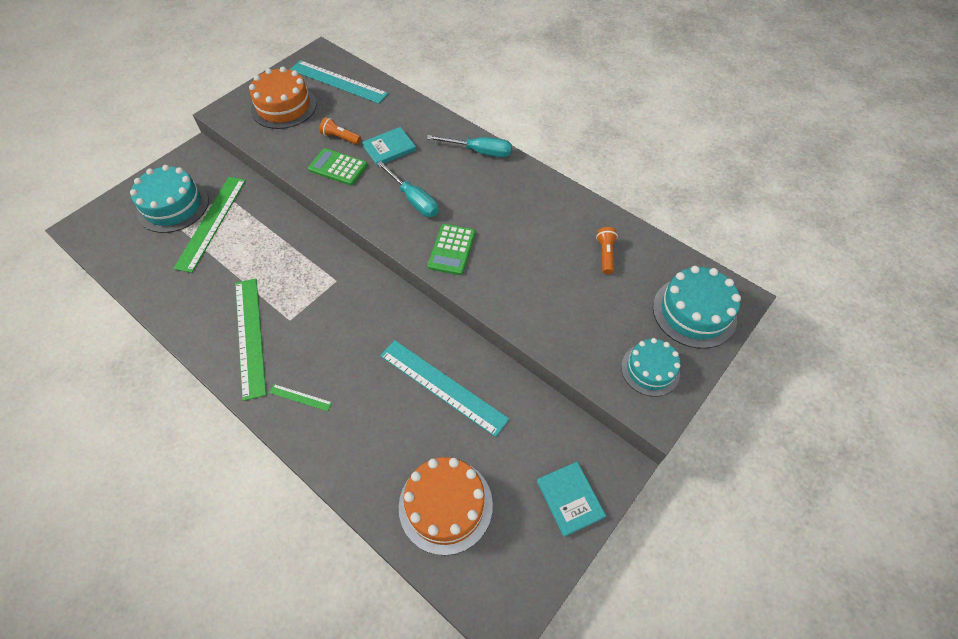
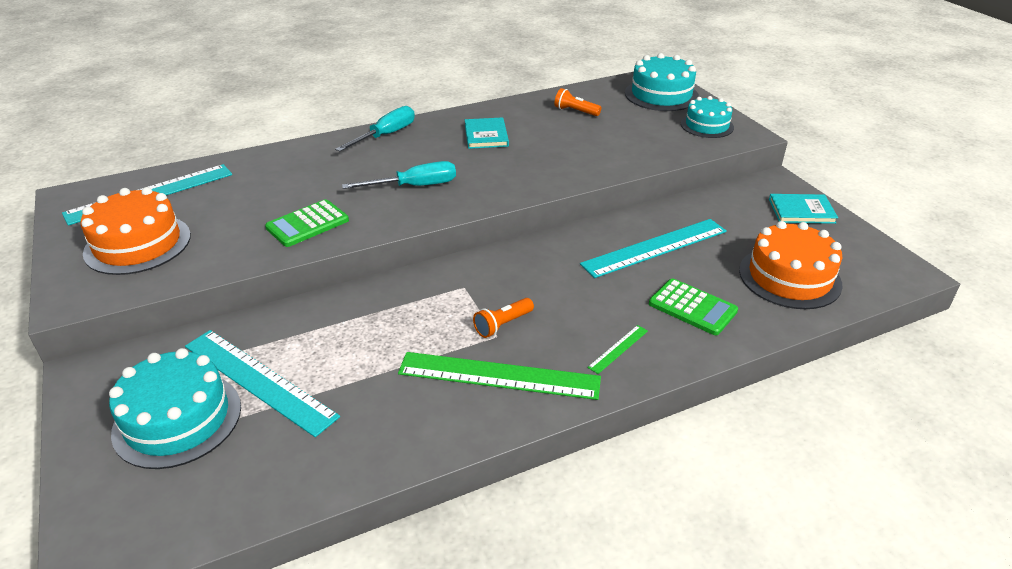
camera: 65 degrees left, 20 degrees down
(211, 222) = (259, 380): green ruler -> turquoise ruler
(340, 138) = (257, 212): orange flashlight -> orange flashlight (503, 325)
(389, 148) = (317, 184): turquoise book -> turquoise book (486, 135)
(452, 250) = (506, 180): green calculator -> green calculator (692, 307)

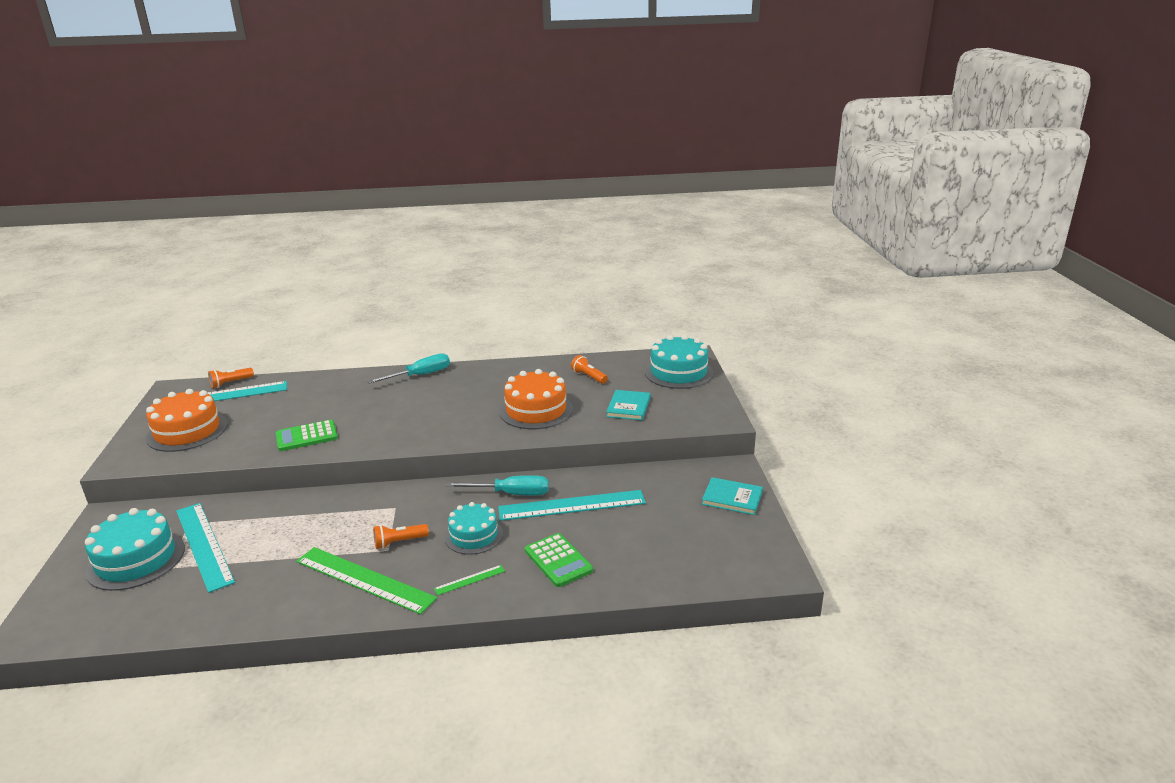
camera: 20 degrees right, 10 degrees down
(148, 177) = (231, 383): none -> orange flashlight
(414, 186) = (406, 420): turquoise screwdriver -> turquoise screwdriver (511, 494)
(486, 135) = (497, 387): turquoise book -> turquoise book (628, 407)
(707, 125) = (693, 406): turquoise cake -> turquoise cake (474, 535)
(789, 277) = (665, 553): orange cake -> orange cake (536, 410)

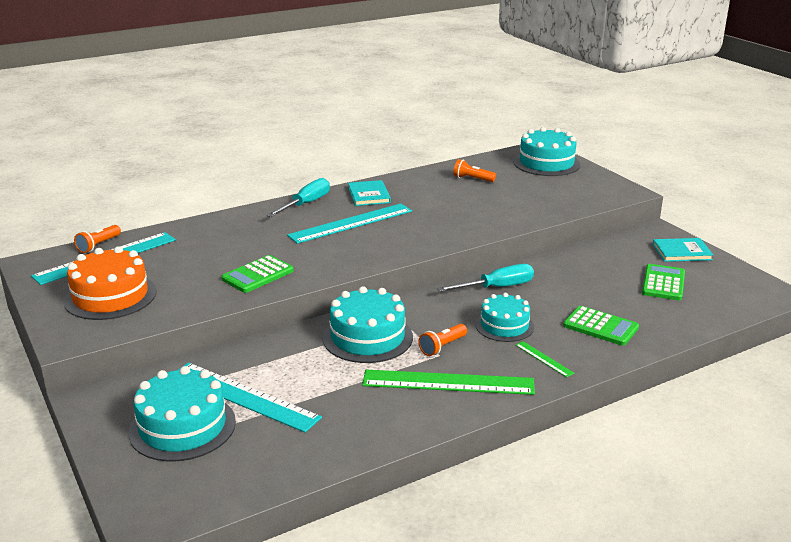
camera: 25 degrees left, 0 degrees up
(351, 516) = (367, 337): none -> turquoise cake
(469, 580) = (544, 359): green ruler -> green ruler turned 75 degrees counterclockwise
(536, 410) = (459, 212): orange cake -> none
(572, 505) = (561, 284): turquoise ruler -> turquoise ruler (351, 223)
(628, 407) = (538, 196): turquoise book -> turquoise book (369, 195)
(673, 529) = (663, 283): none -> green calculator

